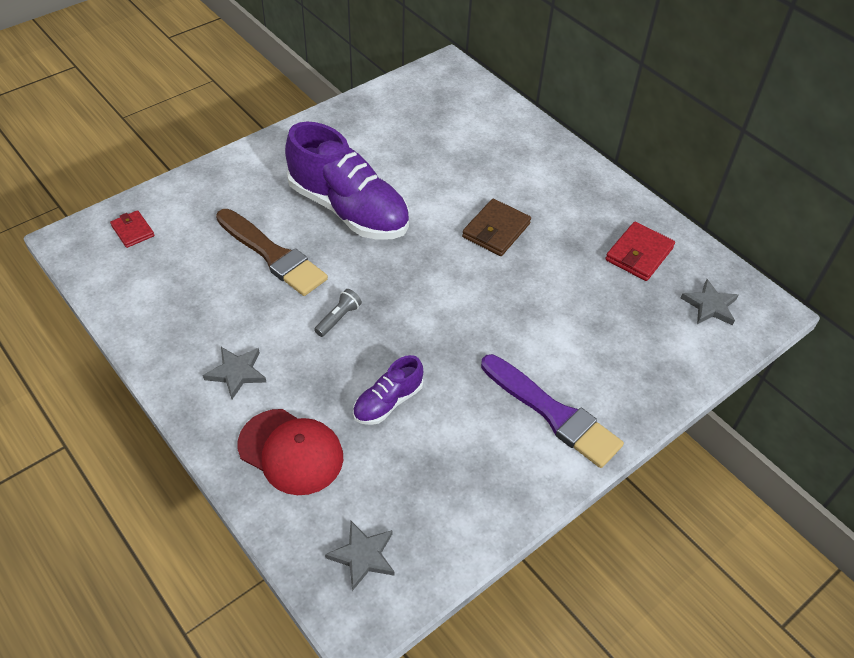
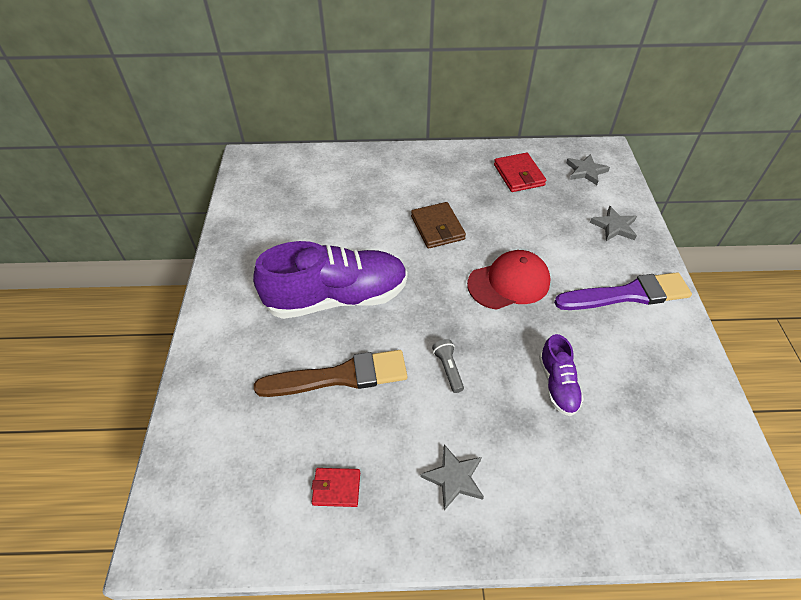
camera: 50 degrees left, 0 degrees up
(132, 231) = (204, 475): red wallet -> red wallet (336, 488)
(291, 451) = (569, 482): red cap -> red cap (509, 283)
(363, 556) = (702, 487): grey star -> grey star (614, 226)

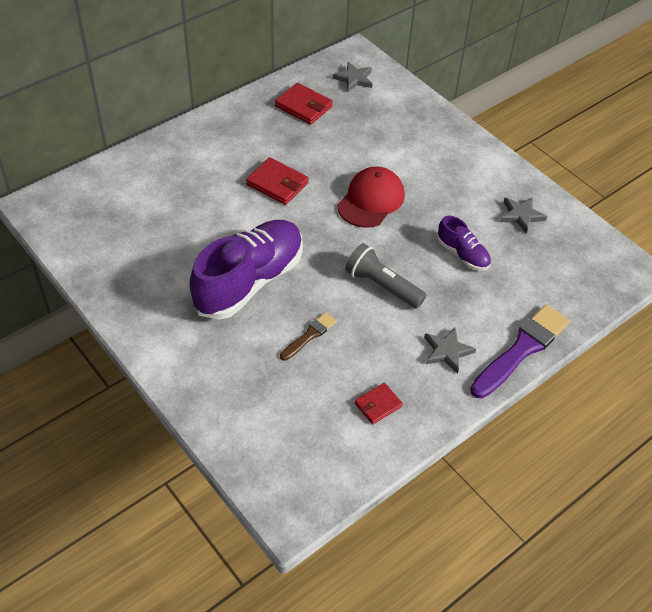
camera: 40 degrees left, 0 degrees up
(340, 376) = (309, 335): brown brush -> brown brush, size x0.52
(437, 228) = (277, 184): brown wallet -> red wallet
(448, 369) = (382, 286): grey flashlight -> grey flashlight, size x1.77
(614, 226) = (411, 117): grey star -> grey star (521, 215)
(627, 294) = (459, 166): purple brush -> purple brush (521, 349)

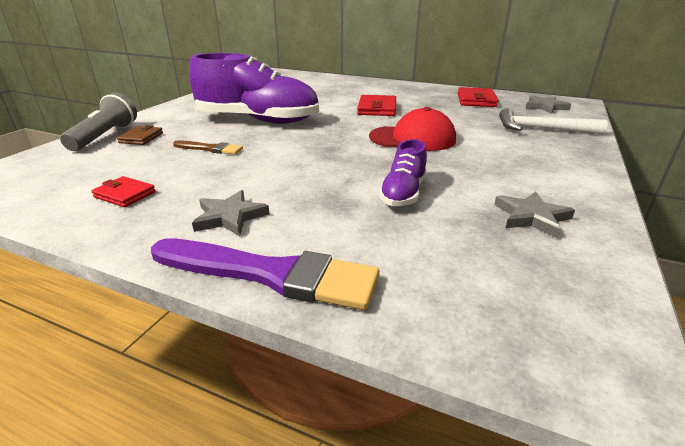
camera: 65 degrees right, 20 degrees down
(242, 382) = (141, 138): none -> brown wallet
(382, 286) = (304, 164): grey flashlight -> grey flashlight (105, 136)
(401, 118) = (541, 129): none -> white hammer

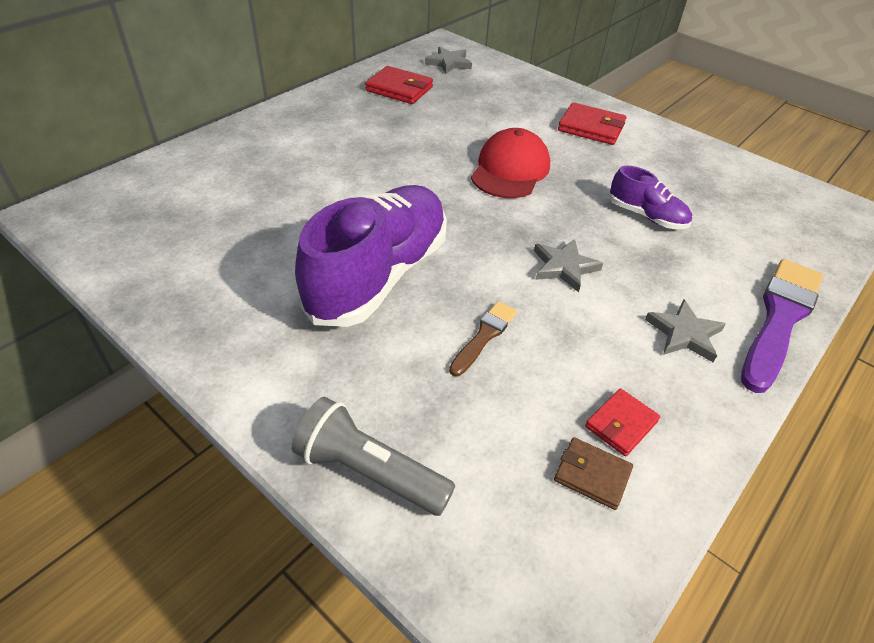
camera: 75 degrees left, 15 degrees up
(141, 138) = (401, 417): brown wallet -> brown wallet (592, 475)
(377, 109) = (388, 163): red wallet -> red wallet (591, 127)
(531, 217) = (693, 170): grey star -> grey star (564, 267)
(541, 129) = (514, 92): white hammer -> none

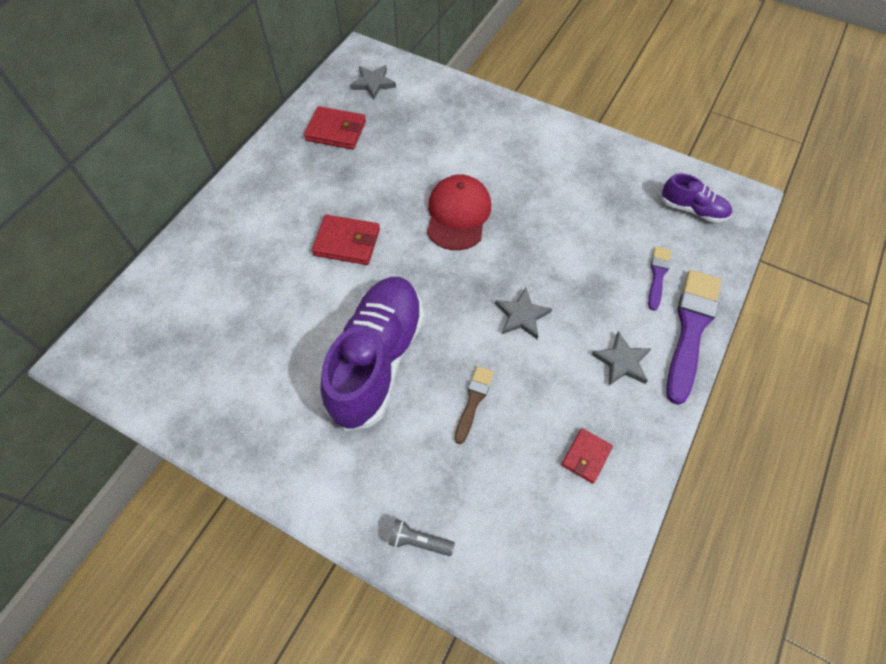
camera: 10 degrees left, 15 degrees up
(369, 471) = (418, 541): grey flashlight -> grey flashlight, size x0.57
(591, 127) = (518, 144): red wallet -> red wallet (347, 242)
(592, 475) = (572, 504): brown wallet -> none
(646, 216) = (579, 243): purple shoe -> purple shoe (692, 209)
(740, 260) = (658, 275): none -> purple brush

